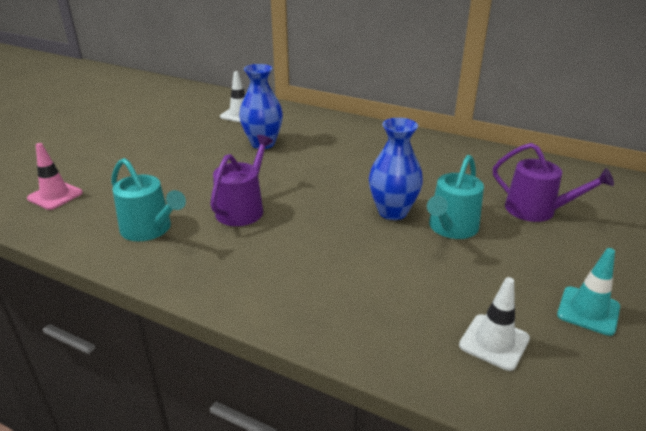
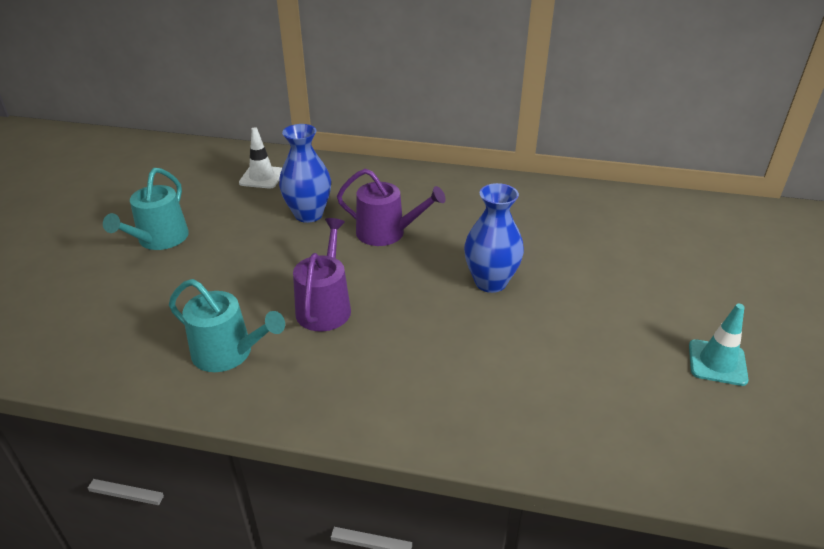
camera: 15 degrees left, 5 degrees up
(55, 196) = (84, 328): pink traffic cone -> none
(451, 228) = (557, 291): turquoise watering can -> turquoise watering can (159, 239)
(494, 342) = (645, 415): white traffic cone -> none
(536, 210) = (632, 255): purple watering can -> purple watering can (386, 233)

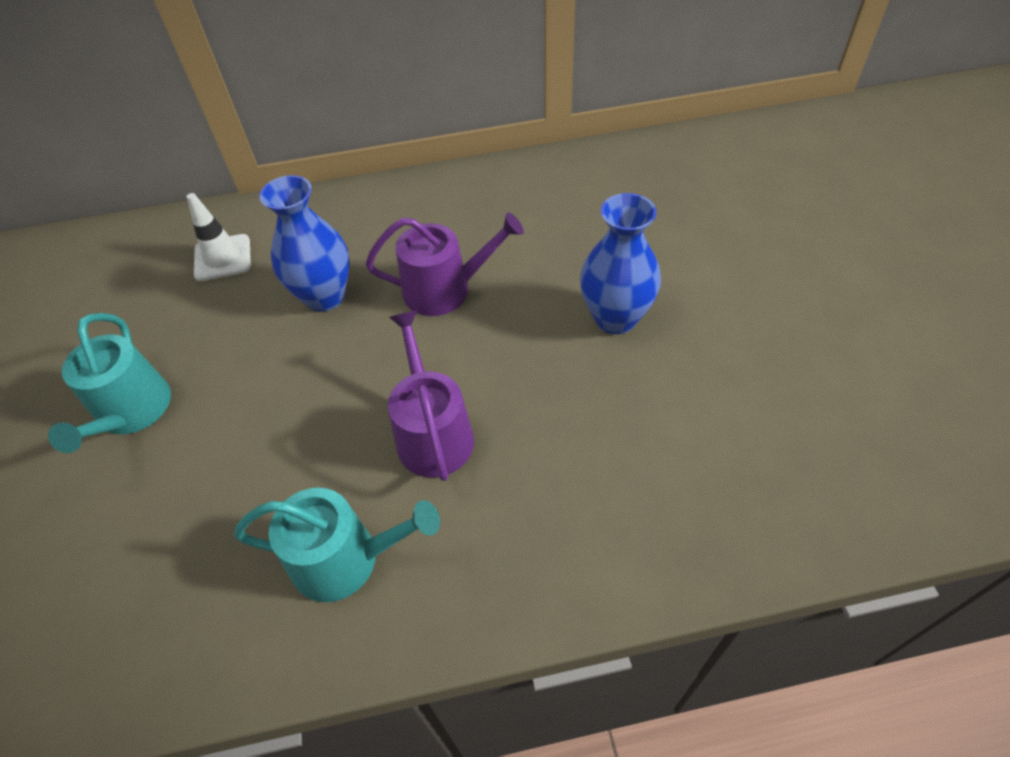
camera: 20 degrees left, 15 degrees up
(717, 362) = (917, 335): turquoise traffic cone -> none

